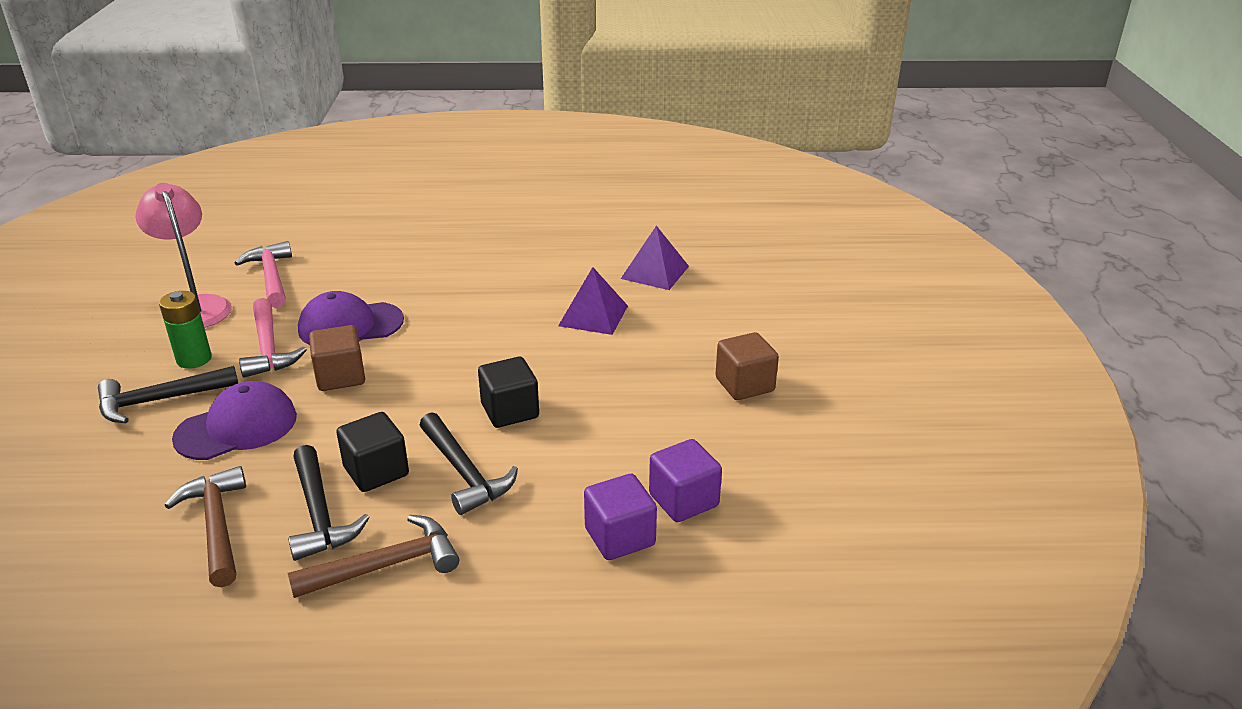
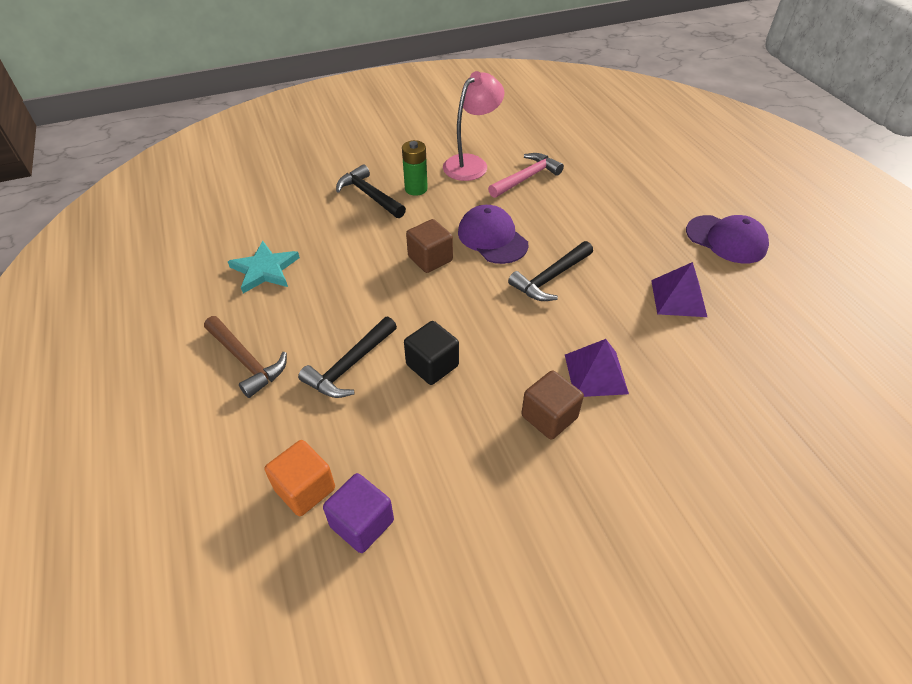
camera: 70 degrees right, 15 degrees up
(216, 526) = (265, 270): brown hammer -> turquoise star
(237, 427) = (356, 237): purple cap -> purple cap (726, 239)
(269, 348) = (444, 213): pink hammer -> none
(320, 514) = (286, 309): black hammer -> black hammer (550, 278)
(376, 471) = (336, 318): black cube -> none
(620, 537) = (305, 489): purple cube -> orange cube
(655, 272) = (703, 397): purple pyramid -> purple pyramid (678, 298)
(744, 385) = (553, 530): brown cube -> brown cube (549, 417)

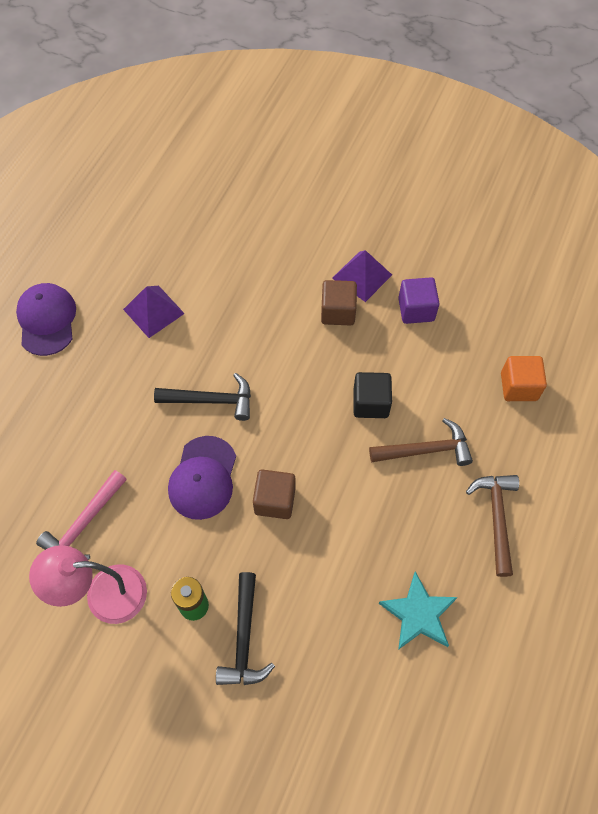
camera: 135 degrees left, 15 degrees up
(350, 366) = (426, 450): black hammer -> brown hammer
(362, 523) = (500, 342): purple cube -> purple cube (416, 309)
(526, 178) = (84, 524): pink hammer -> pink hammer turned 60 degrees counterclockwise
(595, 373) = (278, 312): purple pyramid -> purple pyramid (362, 276)

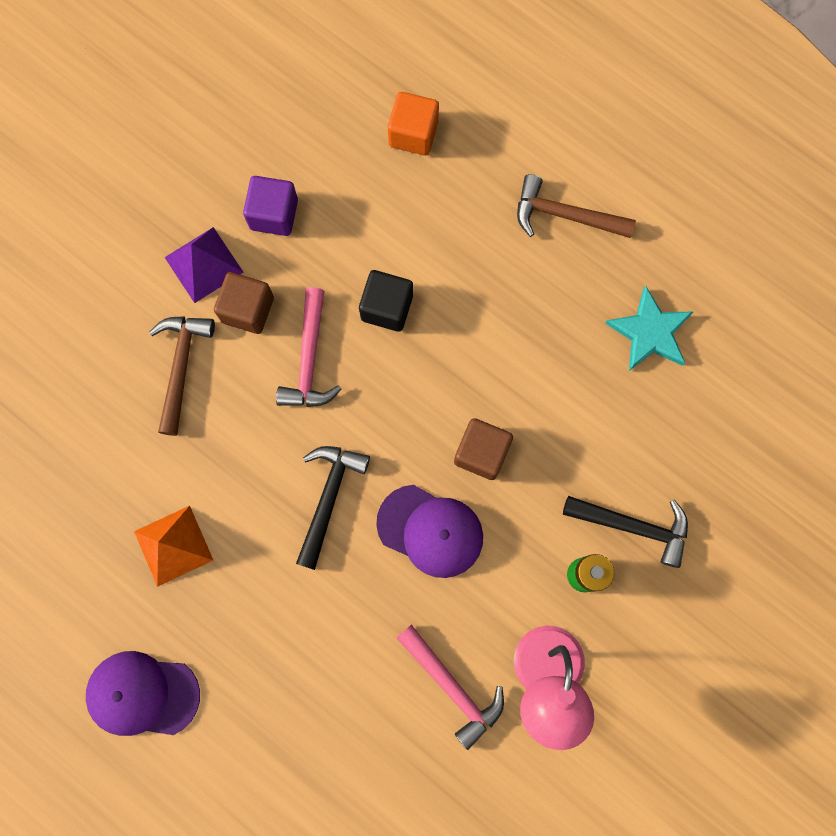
camera: 75 degrees left, 15 degrees up
(153, 311) = (173, 545): purple pyramid -> orange pyramid
(313, 361) = (309, 359): none -> pink hammer
(426, 450) = (464, 264): brown hammer -> brown hammer (181, 367)

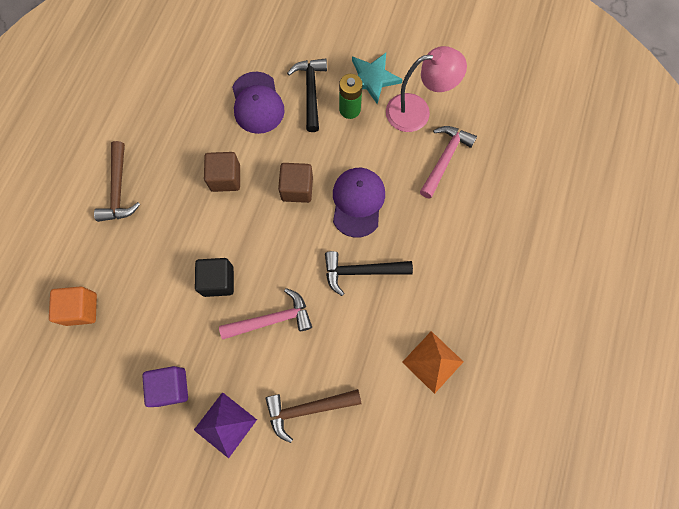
camera: 110 degrees left, 5 degrees down
(143, 694) = (534, 342): purple cap -> purple cap (257, 103)
(248, 309) = (249, 377): brown cube -> brown cube (225, 178)
(650, 332) = (185, 117): turquoise star -> turquoise star (372, 78)

